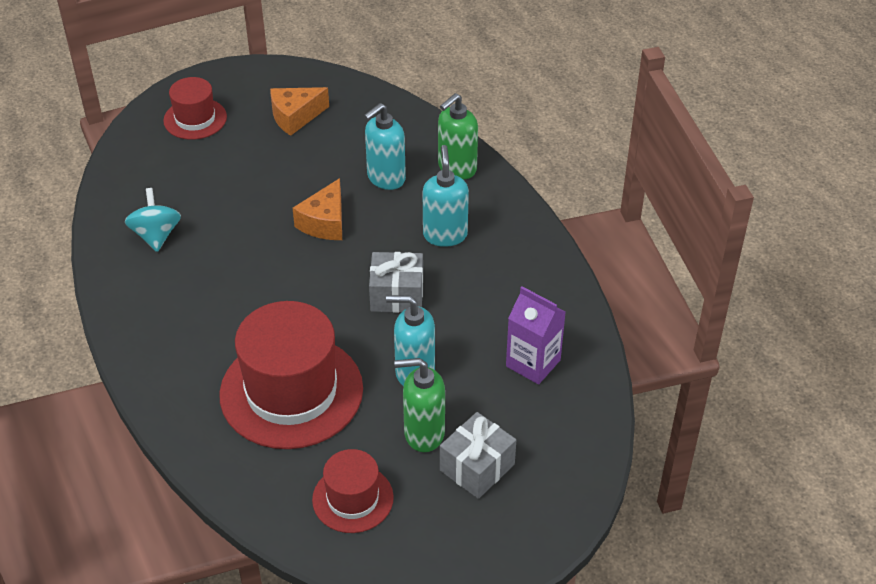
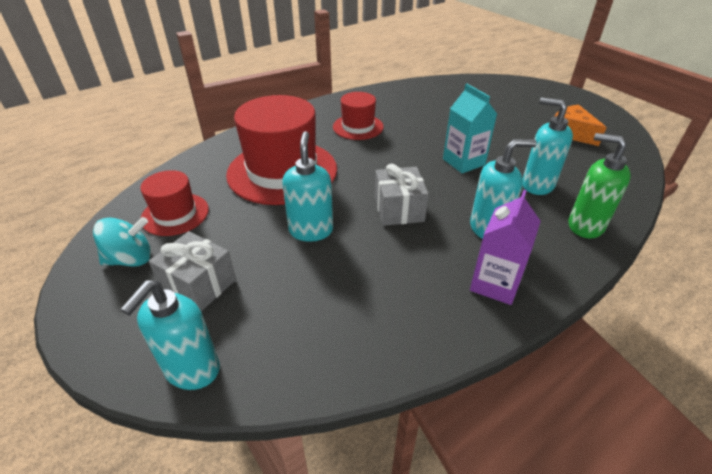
camera: 80 degrees right, 5 degrees down
(156, 235) = (412, 101): turquoise spinning top -> turquoise spinning top (130, 259)
(195, 119) = (531, 97): red hat -> red hat (358, 127)
(325, 222) = (463, 162): orange cheese -> turquoise carton
(423, 433) = (240, 244): green soap dispenser -> none
(533, 363) = (337, 314): purple carton -> purple carton (495, 284)
(577, 466) = (192, 370): none -> turquoise soap dispenser

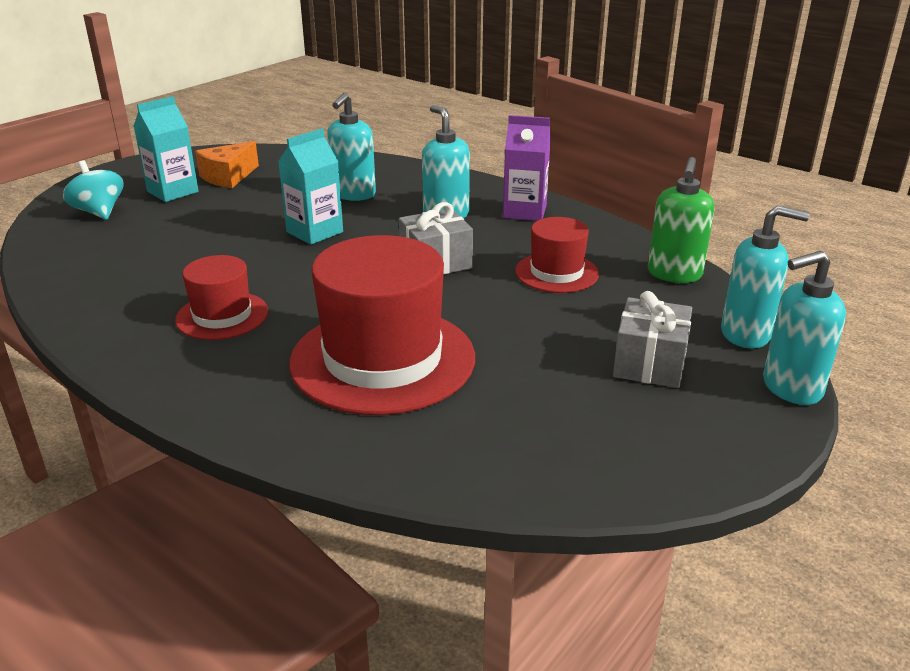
camera: 105 degrees left, 10 degrees down
(130, 259) = (654, 434): turquoise spinning top -> turquoise spinning top (99, 212)
(175, 214) = (540, 430): red hat -> red hat (556, 272)
(311, 230) = (507, 310): turquoise soap dispenser -> turquoise soap dispenser (791, 388)
(539, 113) = (172, 192): none -> turquoise carton
(585, 226) = (417, 177): green soap dispenser -> green soap dispenser (674, 274)

